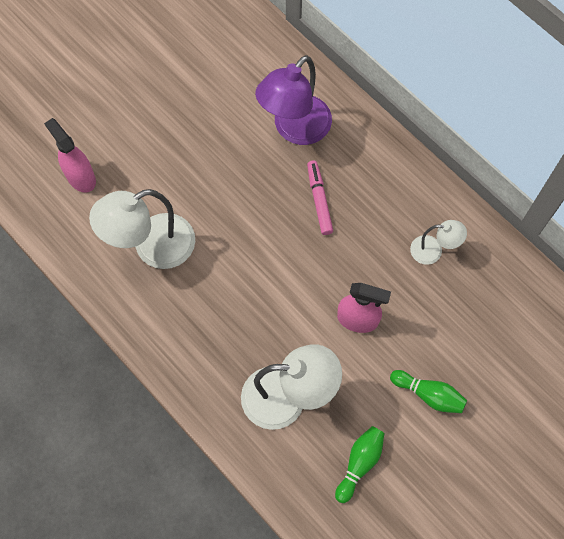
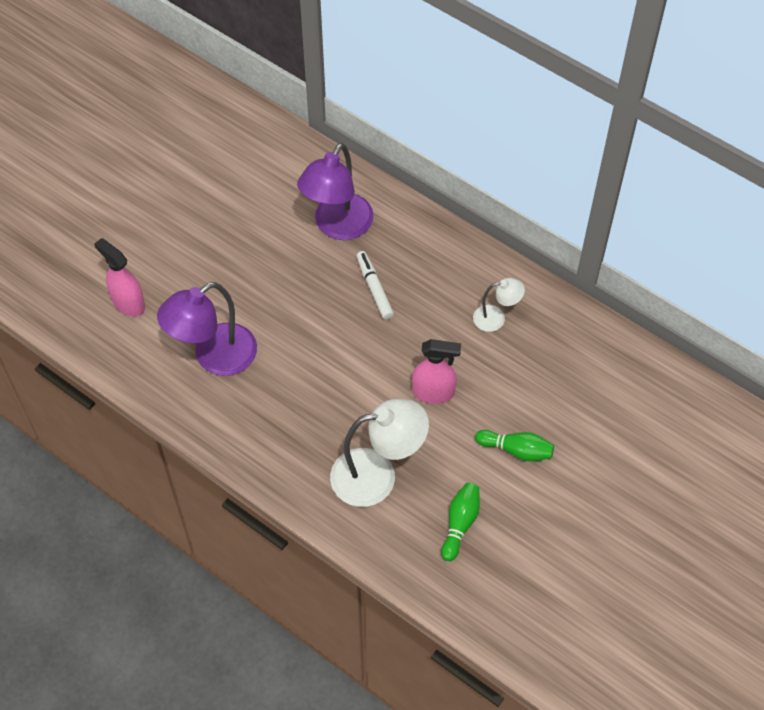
camera: 10 degrees left, 10 degrees down
(152, 247) = (214, 357): white lamp -> purple lamp
(319, 200) = (374, 288): pink marker -> white marker

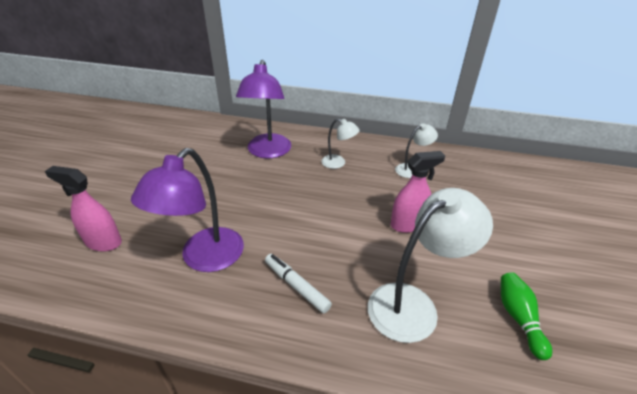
camera: 25 degrees left, 20 degrees down
(374, 288) = (316, 176): white marker -> white marker (296, 286)
(413, 276) = (338, 163): none -> white lamp
(516, 450) = (502, 242): green bowling pin -> none

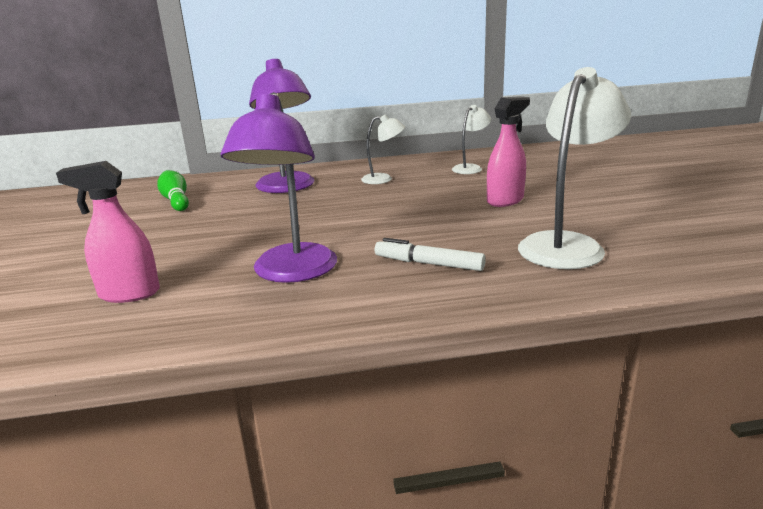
camera: 20 degrees left, 15 degrees down
(518, 318) = (672, 228): green bowling pin -> green bowling pin (176, 200)

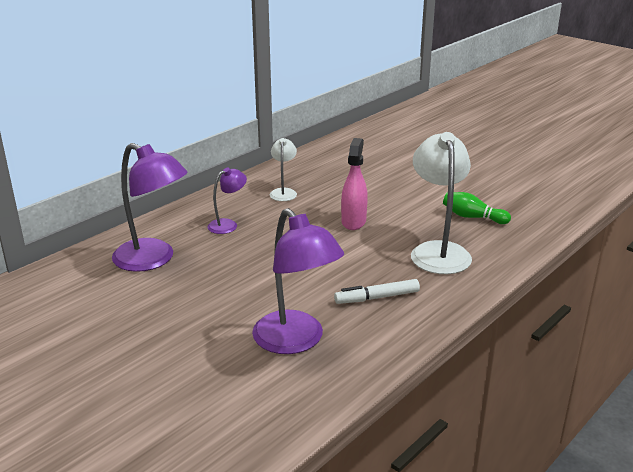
camera: 40 degrees left, 5 degrees up
(129, 294) = (200, 410): pink spray bottle -> none
(176, 200) = (61, 309): green bowling pin -> green bowling pin (472, 217)
(383, 179) = (228, 224): white lamp -> purple lamp

